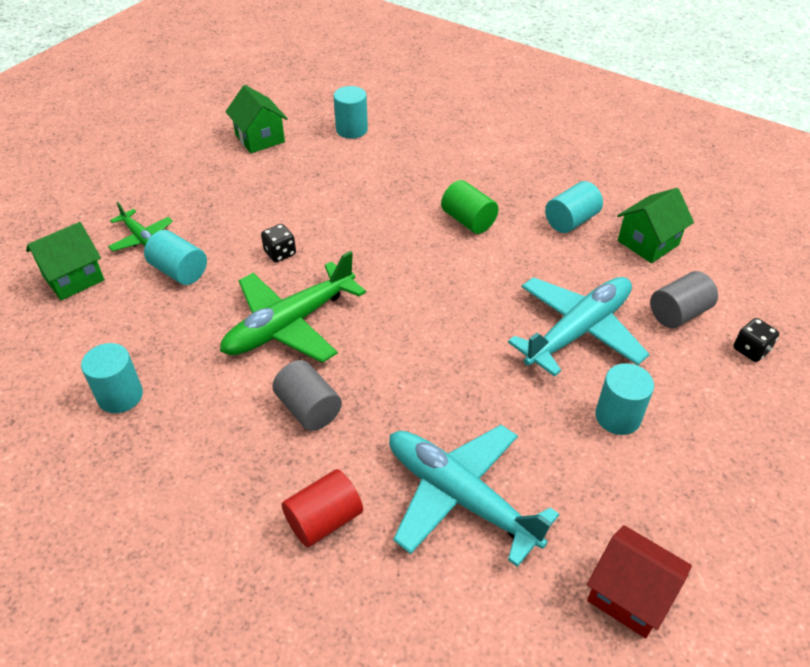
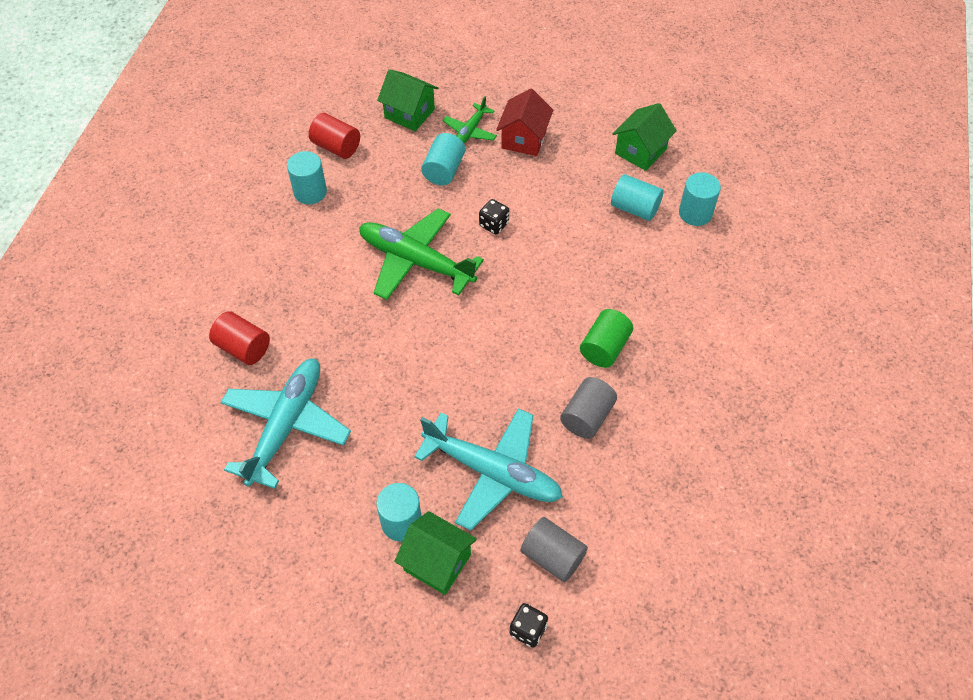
camera: 70 degrees right, 10 degrees up
(68, 354) = (336, 147): none -> red cylinder
(309, 408) = (336, 304): grey cylinder -> grey cylinder (587, 417)
(571, 221) = (649, 436): turquoise cylinder -> turquoise cylinder (634, 208)
(629, 595) = (232, 558): red house -> red house (524, 139)
(648, 243) = (648, 514): green house -> green house (437, 562)

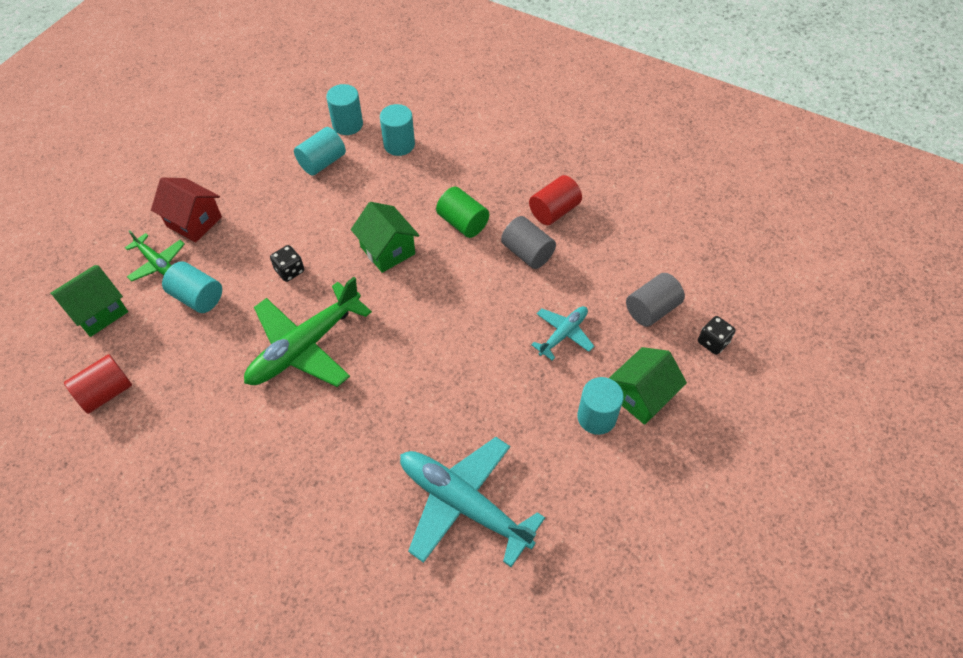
camera: 75 degrees left, 0 degrees up
(243, 348) = (349, 535): red cylinder -> red cylinder (554, 211)
(310, 192) = (159, 431): turquoise cylinder -> turquoise cylinder (399, 144)
(492, 472) = (563, 334): turquoise plane -> turquoise plane, size x0.52
(640, 151) = (259, 140): green house -> green house (387, 250)

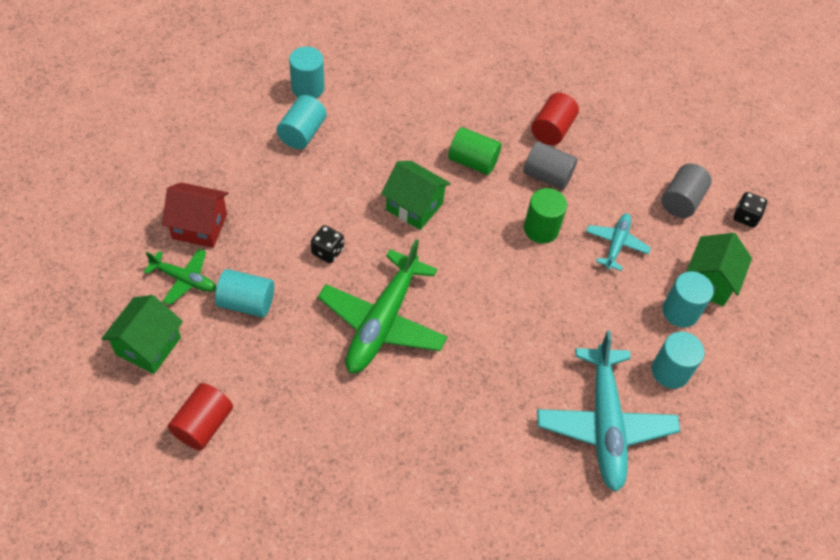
camera: 25 degrees left, 0 degrees up
(399, 144) = (371, 97): turquoise cylinder -> turquoise cylinder (670, 371)
(464, 504) = (604, 424): turquoise plane -> turquoise plane turned 105 degrees counterclockwise
(496, 300) = (541, 229): none -> green cylinder

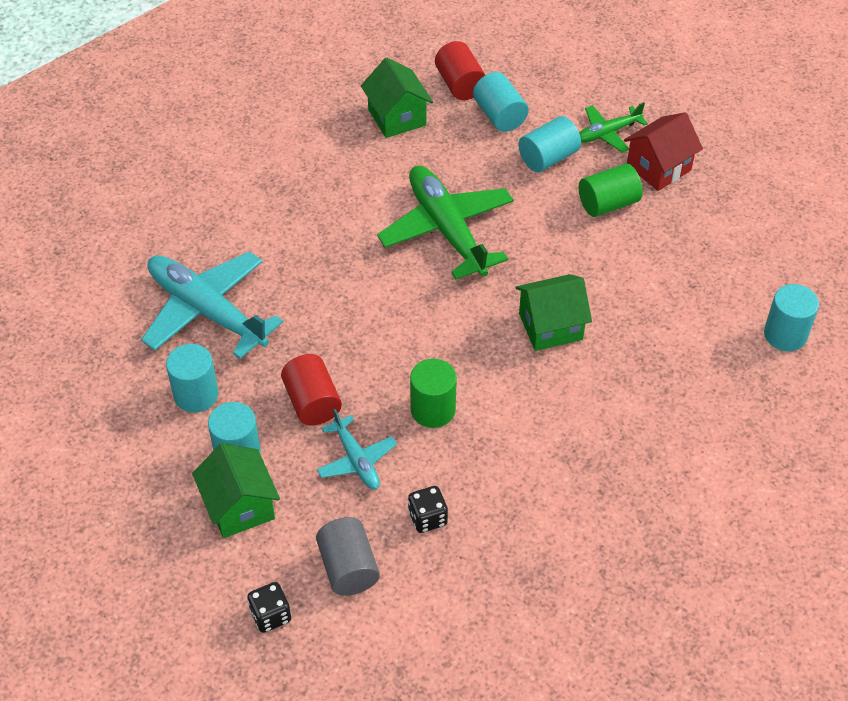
camera: 135 degrees right, 5 degrees down
(148, 346) = (559, 87): green house -> green house (397, 117)
(302, 133) = (720, 295): turquoise cylinder -> turquoise cylinder (499, 116)
(327, 251) = (554, 235): black dice -> black dice (427, 518)
(473, 162) = (566, 411): green cylinder -> green cylinder (608, 204)
(547, 176) = (491, 464): grey cylinder -> none
(552, 130) = (550, 518): red cylinder -> red cylinder (312, 402)

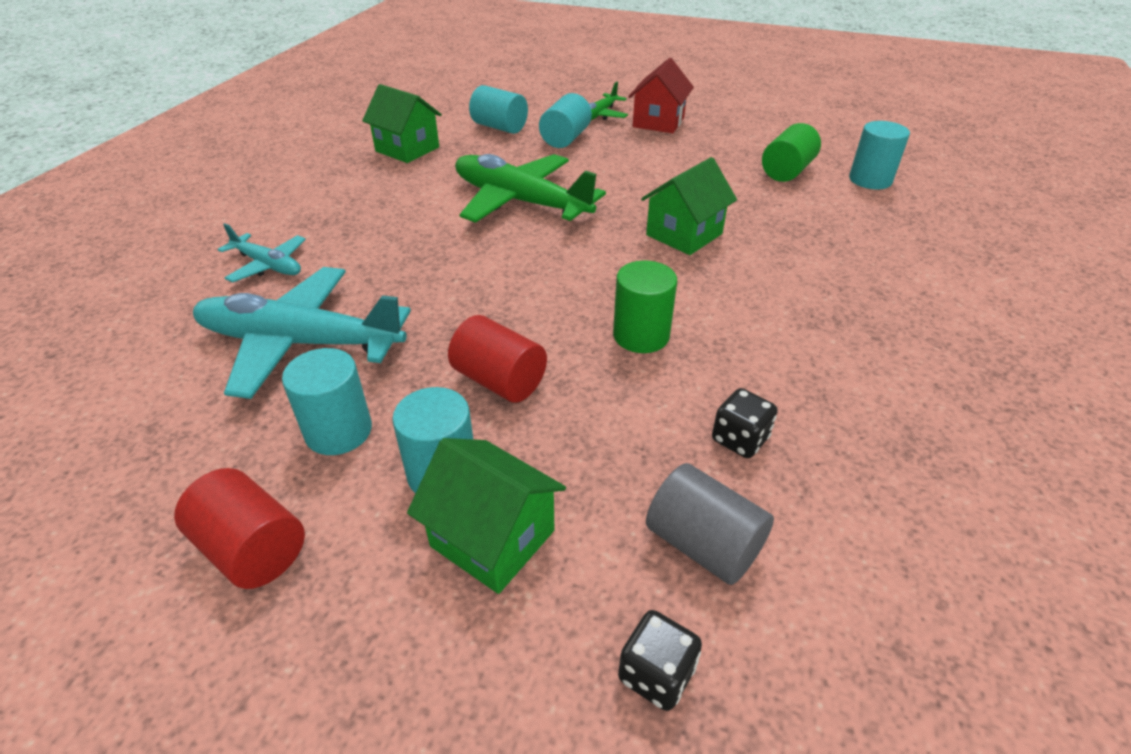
camera: 30 degrees left, 10 degrees down
(356, 460) = (601, 416): turquoise plane -> turquoise plane (268, 265)
(460, 84) = (448, 119): red cylinder -> red cylinder (252, 548)
(608, 204) = (643, 150): green cylinder -> green cylinder (786, 171)

